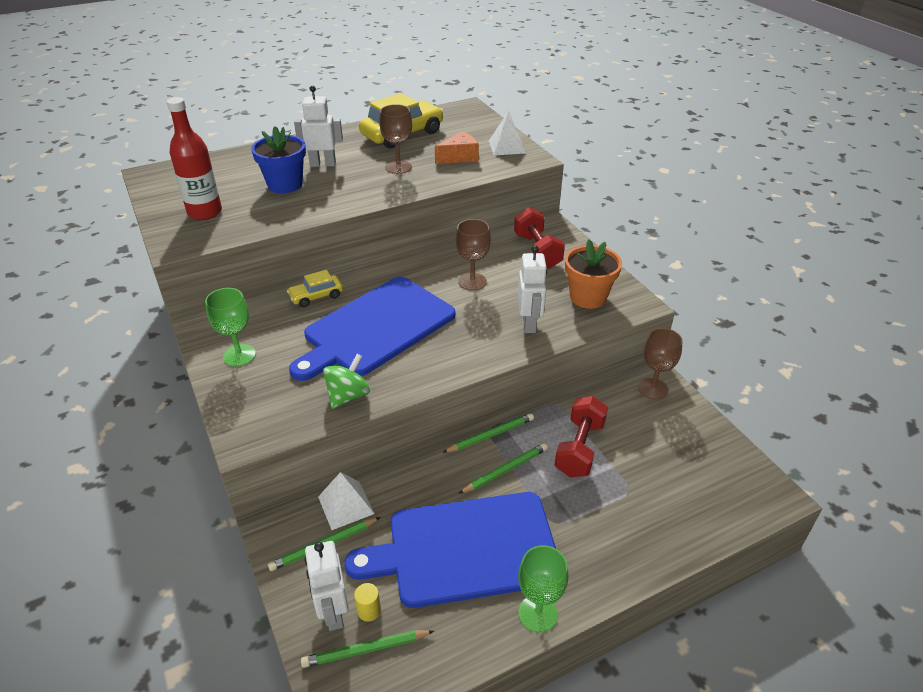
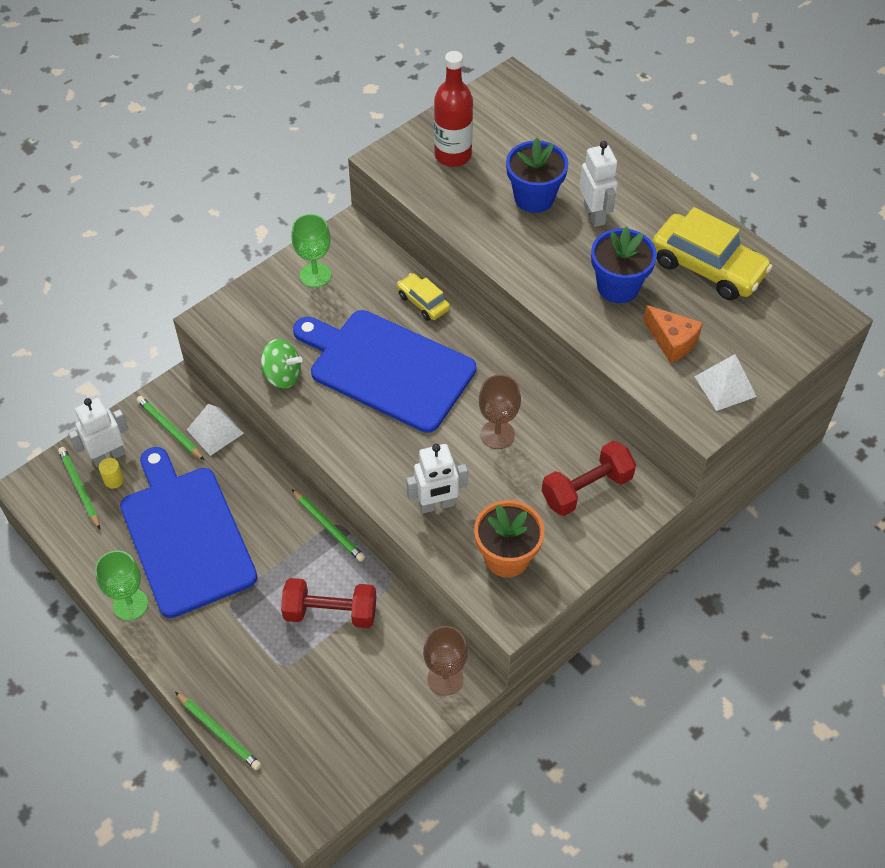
camera: 75 degrees right, 15 degrees up
(398, 167) = (618, 287): brown goblet -> blue flower pot
(505, 470) = (285, 549): green pencil -> green pencil (219, 732)

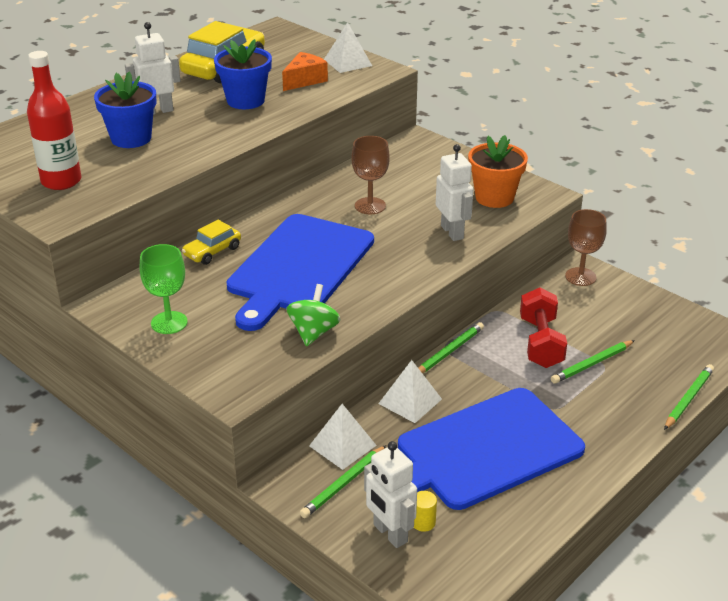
camera: 95 degrees left, 20 degrees down
(80, 488) = (440, 553): green pencil -> green pencil (592, 364)
(130, 604) = (579, 481): green goblet -> none
(262, 486) = (410, 401): none -> white pyramid
(586, 489) = (418, 165): red dumbbell -> none

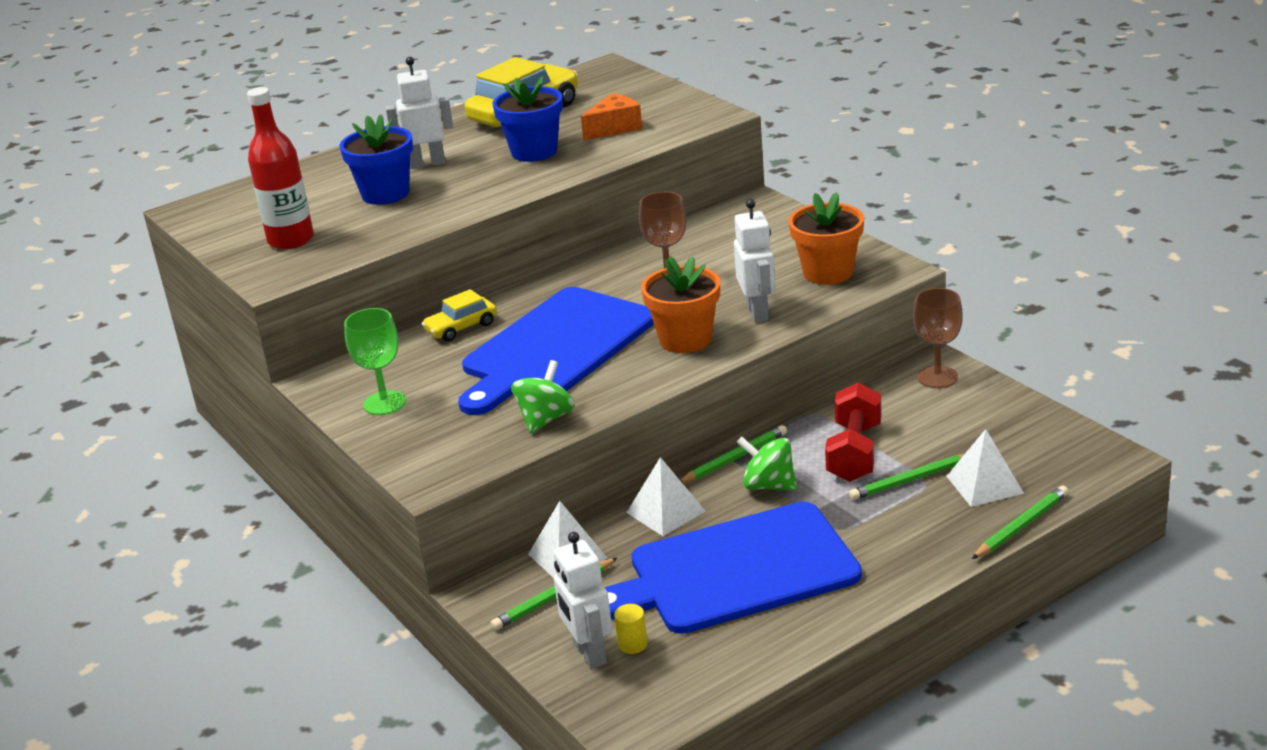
camera: 15 degrees right, 5 degrees down
(348, 62) = (676, 106): white pyramid -> white pyramid (984, 484)
(403, 257) = (685, 339): none -> orange flower pot
(484, 374) = (768, 485): none -> green spinning top

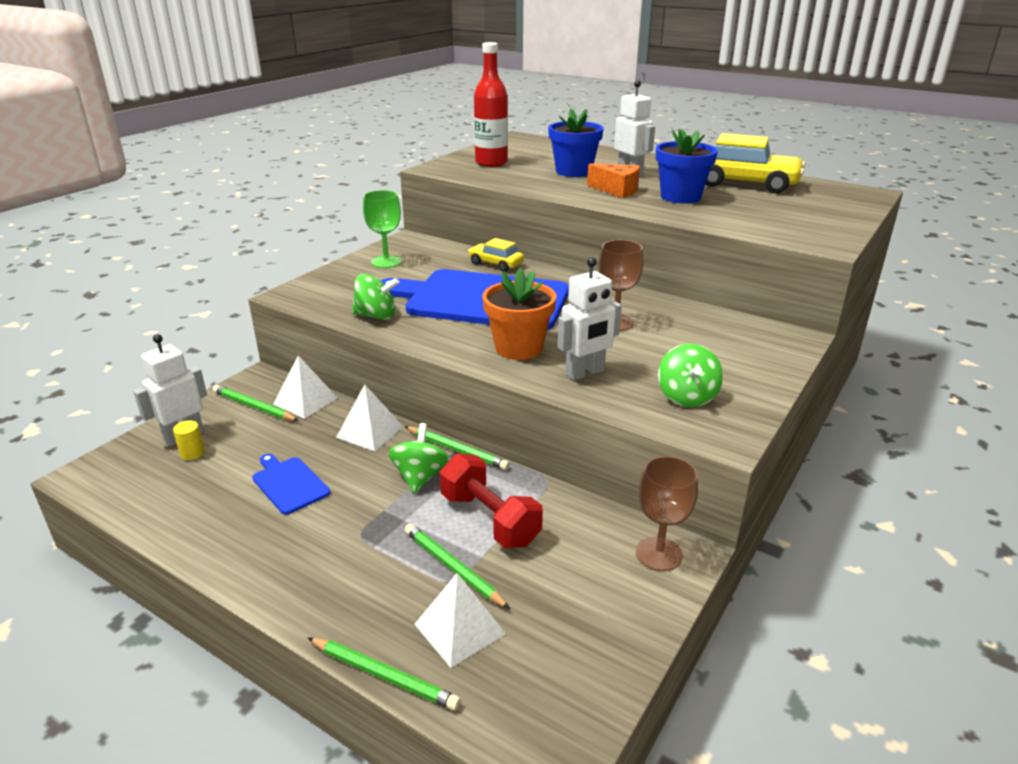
camera: 65 degrees right, 0 degrees up
(614, 128) = (753, 213): orange cheese -> orange cheese (617, 190)
(734, 571) = (289, 483): blue cutting board -> blue cutting board, size x0.42
(828, 273) = (687, 397): orange flower pot -> green spinning top
(854, 453) = (489, 519): red dumbbell -> red dumbbell turned 60 degrees clockwise

